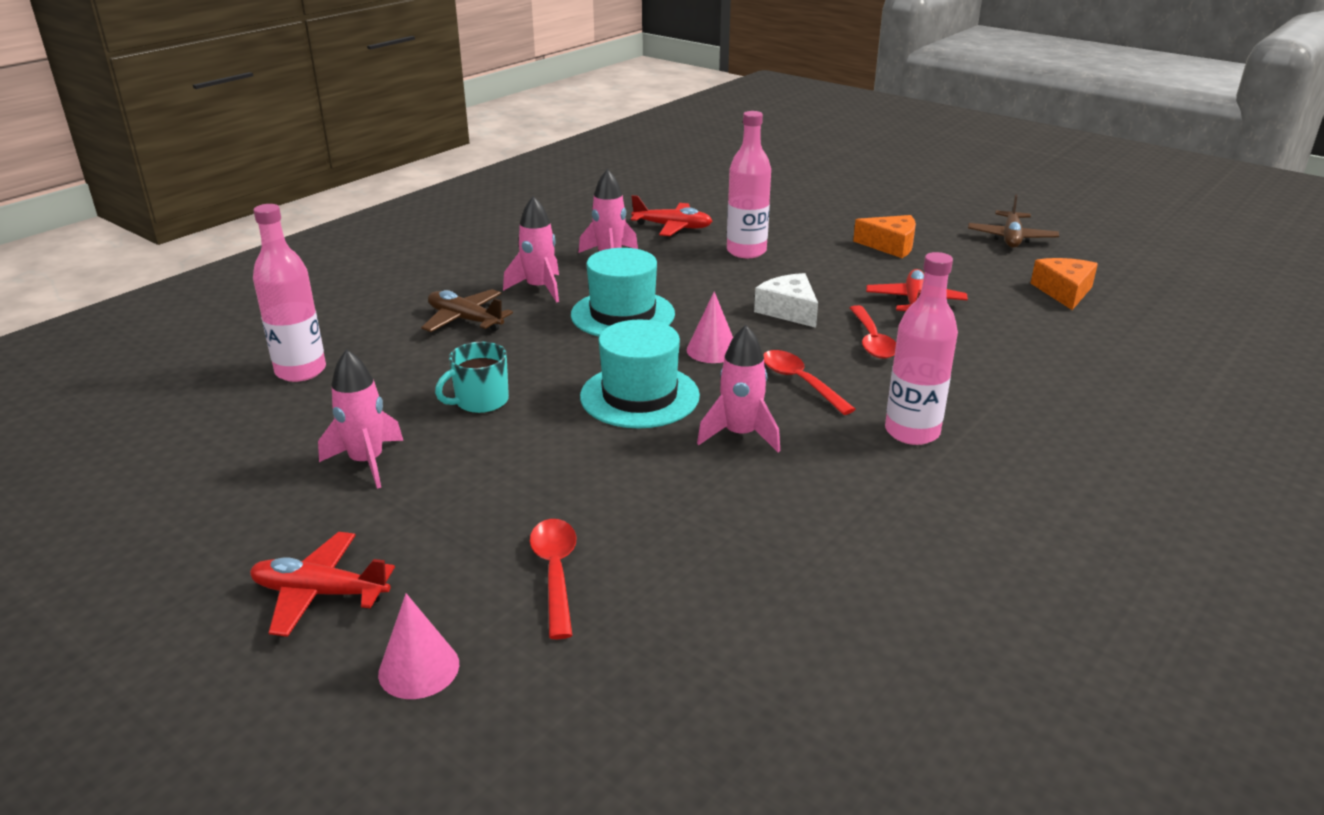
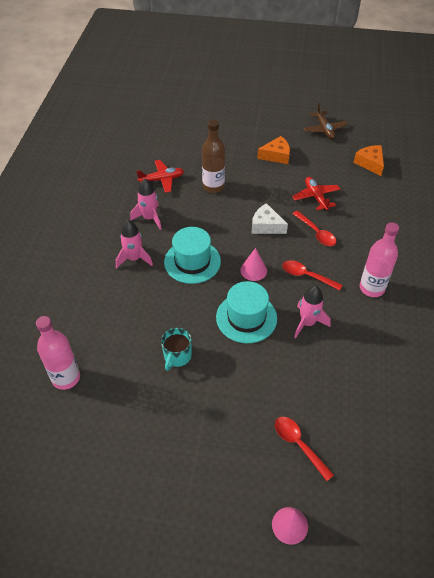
camera: 30 degrees left, 20 degrees up
(320, 593) = (214, 511): red plane -> none
(367, 462) = (160, 423): pink rocket -> none
(465, 320) = (117, 300): brown plane -> none
(746, 251) = (213, 186): pink bottle -> brown bottle

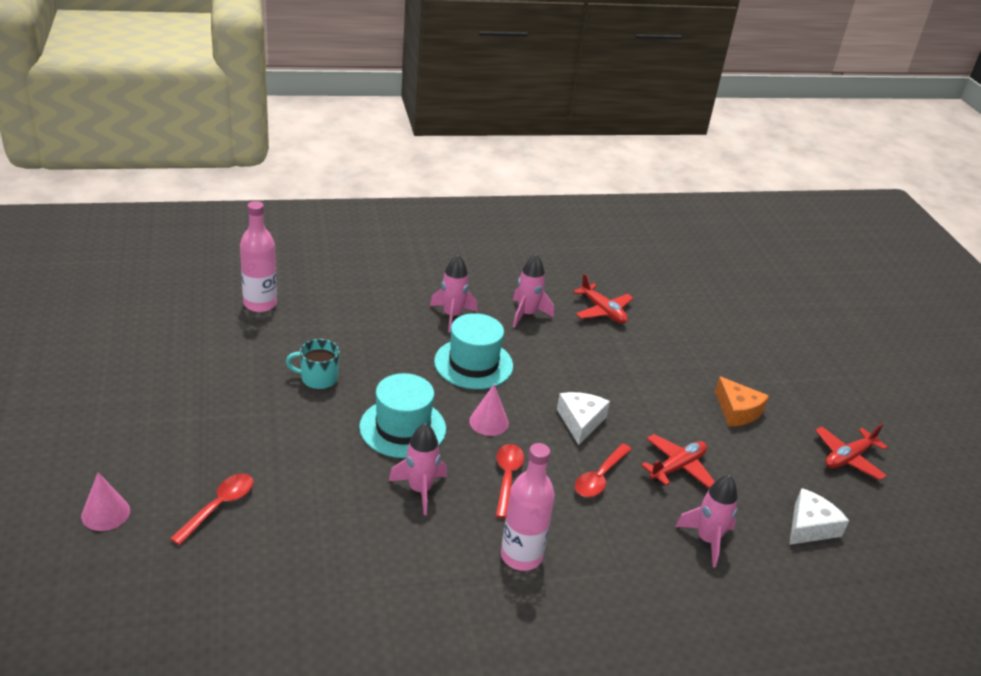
camera: 65 degrees right, 15 degrees down
(213, 186) = (623, 358): brown bottle -> none
(324, 129) = (848, 458): brown plane -> red plane
(370, 163) = (810, 526): orange cheese -> white cheese
(372, 205) = (707, 540): none -> pink rocket

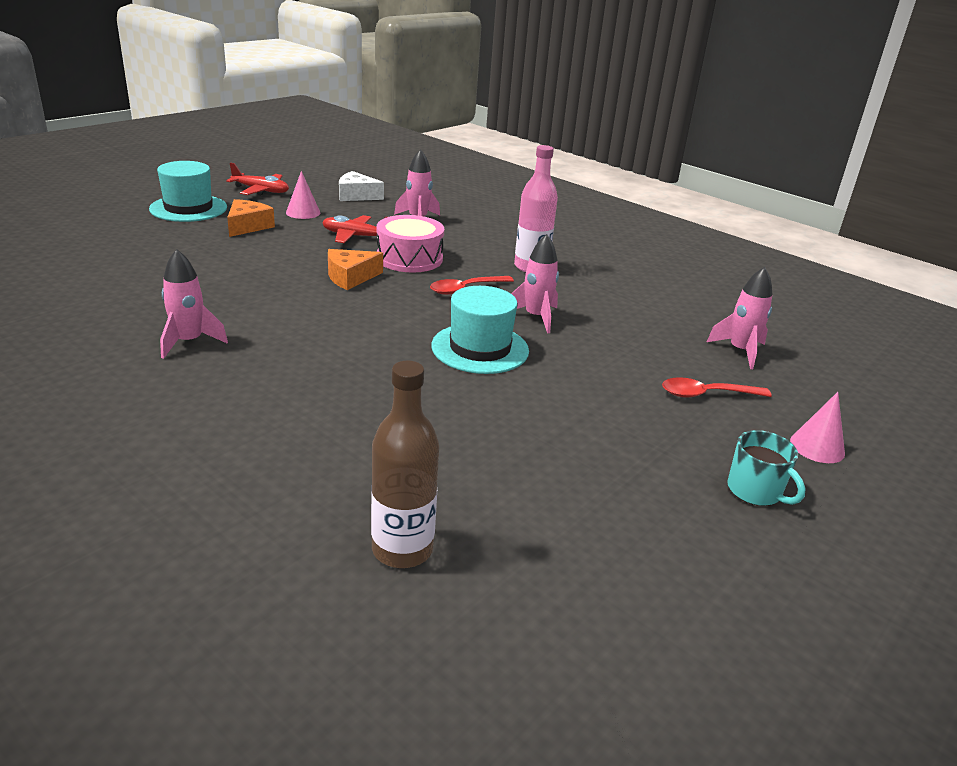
camera: 125 degrees left, 5 degrees down
(260, 304) = (402, 549): pink bottle -> brown bottle
(318, 378) = (483, 423): turquoise mug -> turquoise mug (755, 491)
(452, 316) = (247, 385): pink rocket -> pink rocket (740, 351)
(473, 364) = (329, 345): turquoise hat -> turquoise hat (188, 208)
(489, 422) = (409, 313): pink cone -> pink cone (303, 212)
(580, 422) = (350, 277): white cheese -> orange cheese
(600, 477) = (409, 258): red spoon -> pink drum
(602, 311) = (132, 304): red plane -> none

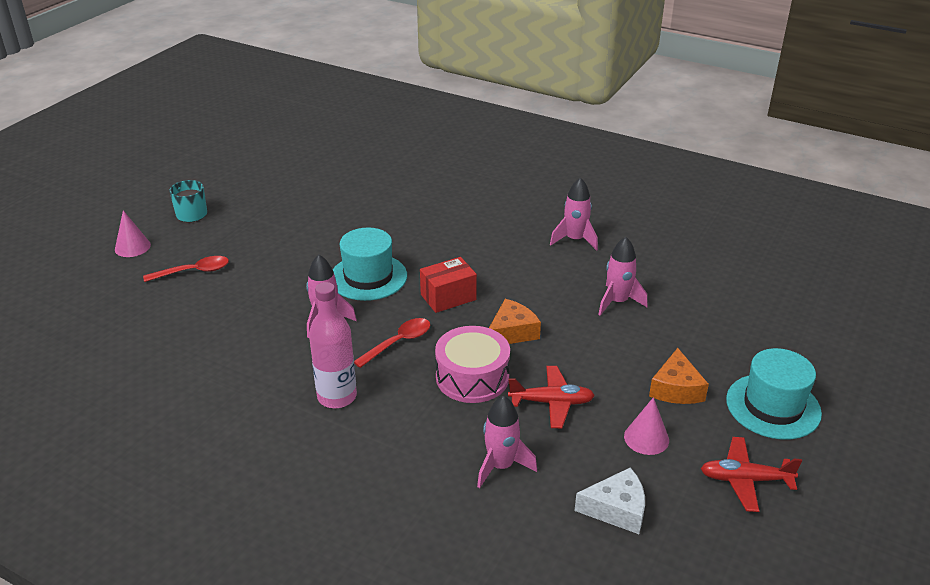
camera: 170 degrees right, 5 degrees up
(395, 314) = (448, 297): none -> red box
(402, 549) = (377, 163): brown bottle -> none
(740, 351) = (143, 321): pink rocket -> pink rocket (617, 302)

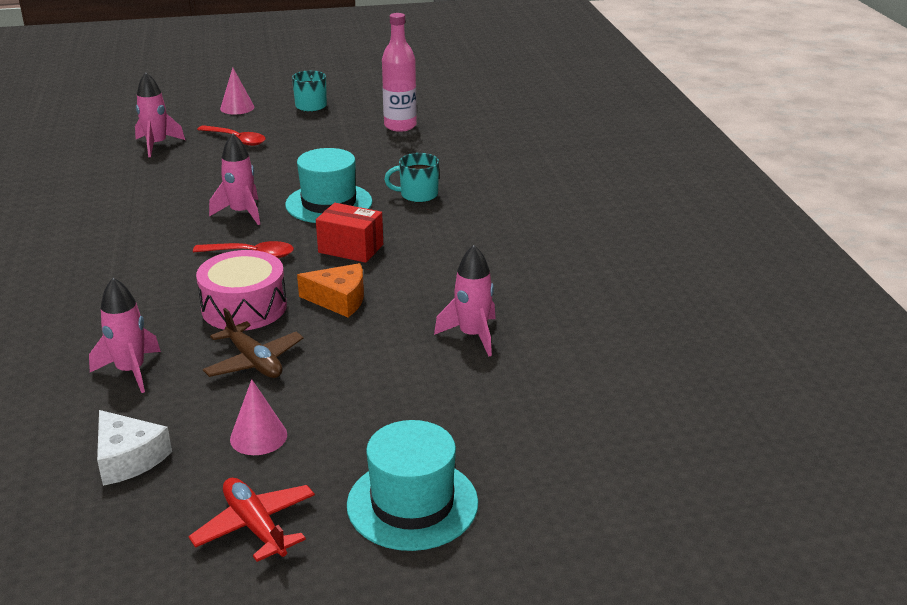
camera: 50 degrees right, 5 degrees down
(337, 397) = (144, 260): pink bottle -> pink bottle (400, 126)
(409, 237) = (417, 195): none -> turquoise mug
(551, 402) = (254, 362): red plane -> brown plane
(575, 240) = (548, 271): pink rocket -> pink rocket (157, 145)
(676, 389) = (364, 426): orange cheese -> none

